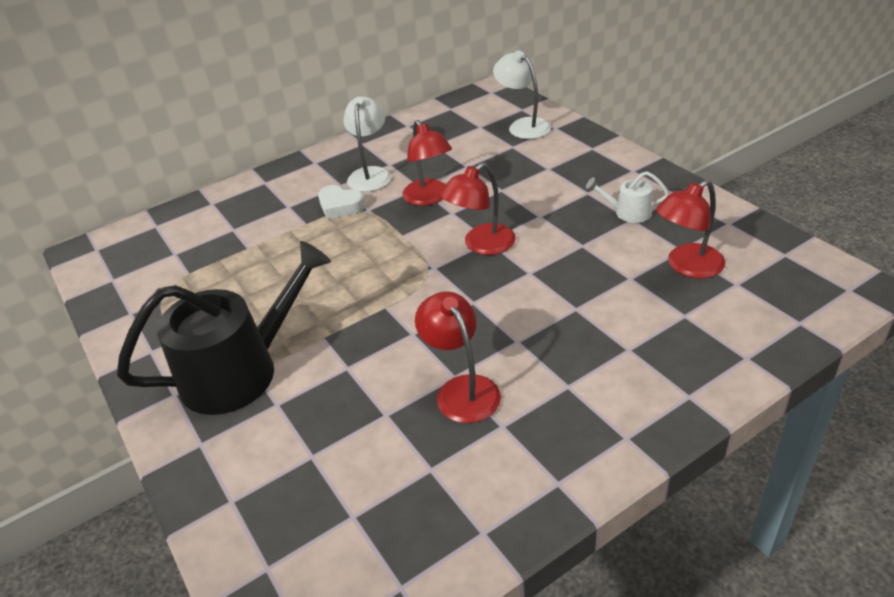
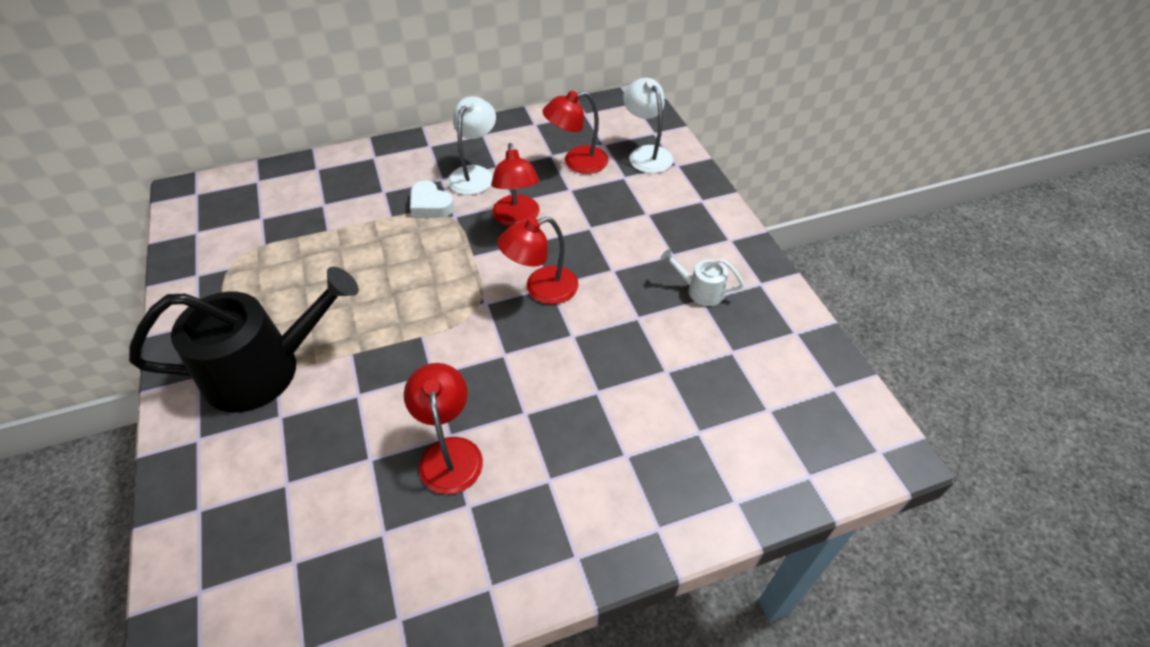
camera: 10 degrees right, 10 degrees up
(687, 266) = (728, 374): red lamp -> red lamp (577, 162)

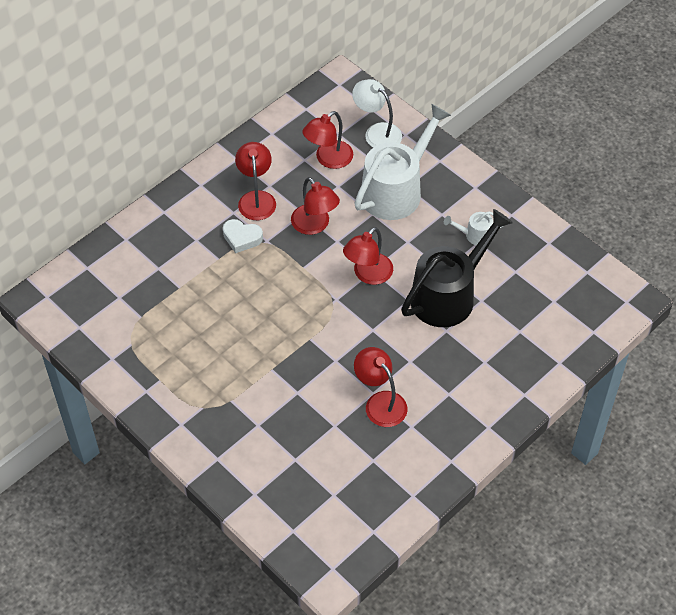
camera: 25 degrees left, 5 degrees up
(263, 369) = (221, 402): black watering can -> black watering can (448, 295)
(474, 174) = (256, 198): white lamp -> red lamp
(632, 213) = (396, 190): none -> white watering can

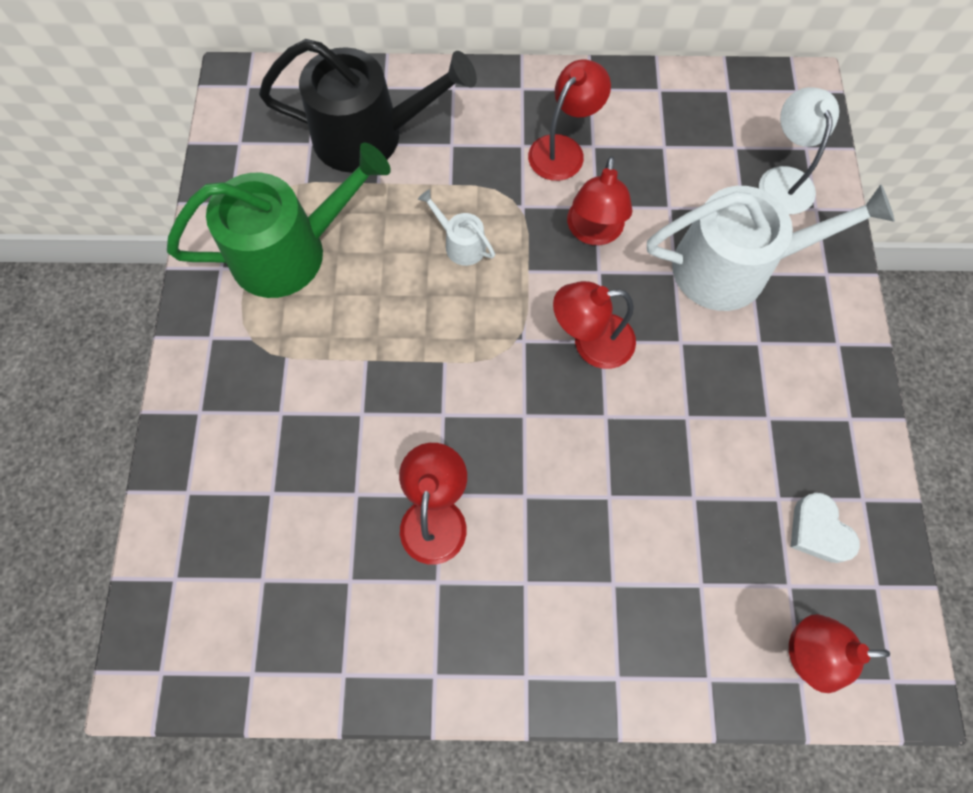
camera: 45 degrees right, 15 degrees up
(173, 354) = (290, 251): none -> green watering can
(242, 238) = (500, 181): white heart -> white heart (818, 531)
(328, 159) = (692, 167): red lamp -> red lamp (806, 652)
(448, 295) = (660, 453): black watering can -> black watering can (369, 136)
(475, 235) = (774, 405): white watering can -> white watering can (461, 244)

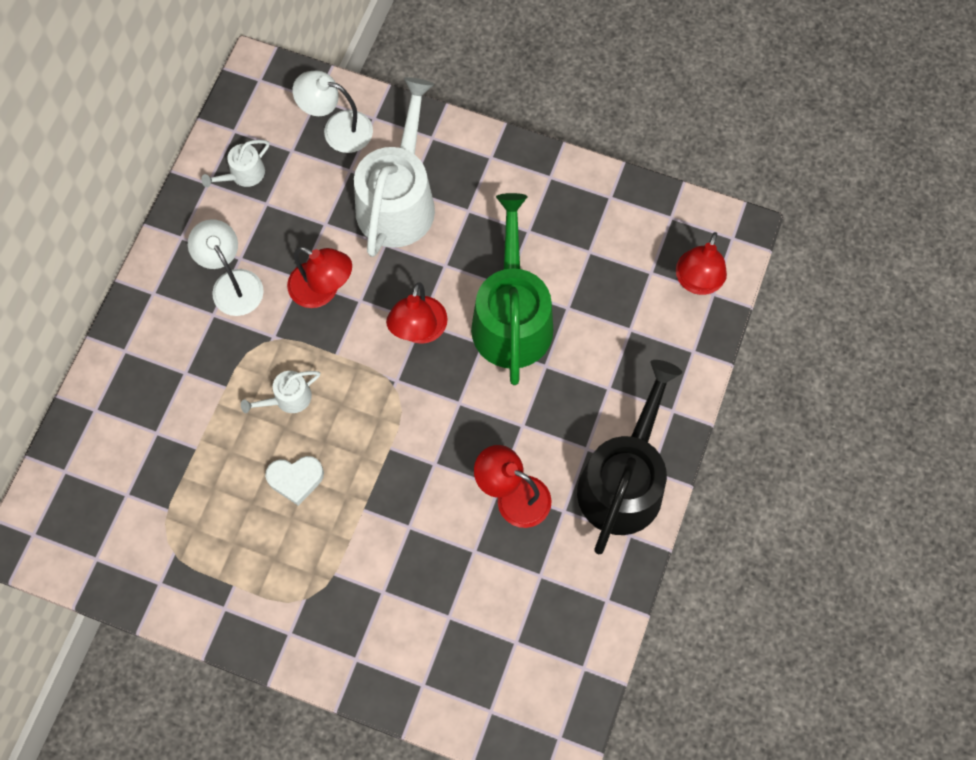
camera: 70 degrees left, 0 degrees up
(290, 251) = (233, 543): green watering can -> green watering can (512, 318)
(369, 136) = (142, 440): black watering can -> black watering can (624, 481)
(563, 149) = (232, 283): red lamp -> white lamp
(685, 115) = (243, 174): none -> white watering can
(818, 531) = (621, 237): white heart -> white heart (296, 479)

